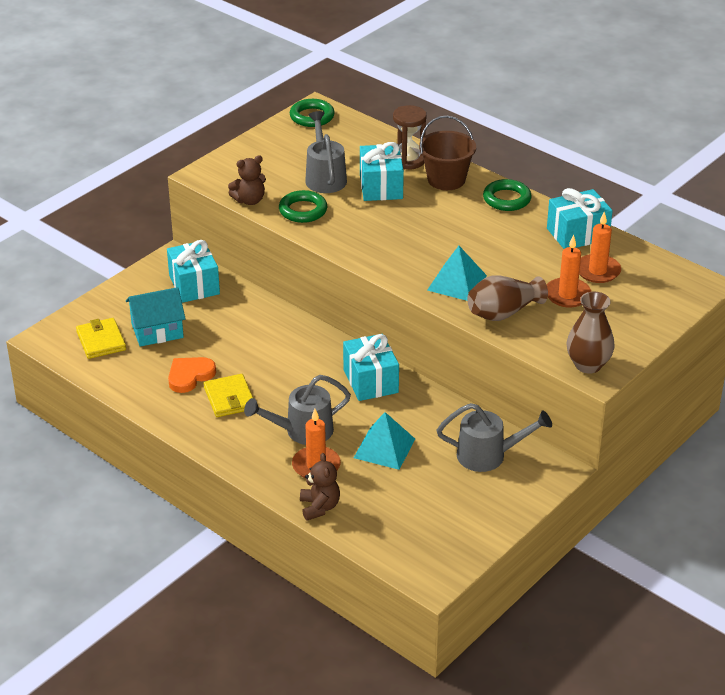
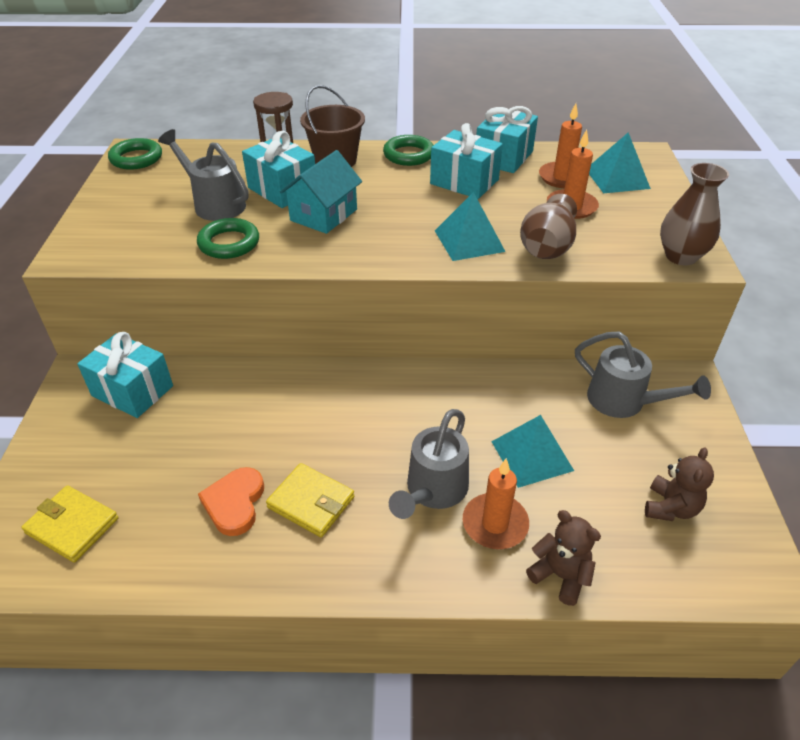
camera: 40 degrees left, 5 degrees up
(157, 331) = (138, 469): turquoise house -> turquoise house (323, 215)
(249, 200) = (155, 259): brown teddy bear -> brown teddy bear (670, 507)
(370, 381) = (432, 391): turquoise gift -> turquoise gift (464, 182)
(489, 455) = (624, 402): grey watering can -> grey watering can turned 75 degrees clockwise
(640, 292) = (617, 178): none -> turquoise pyramid

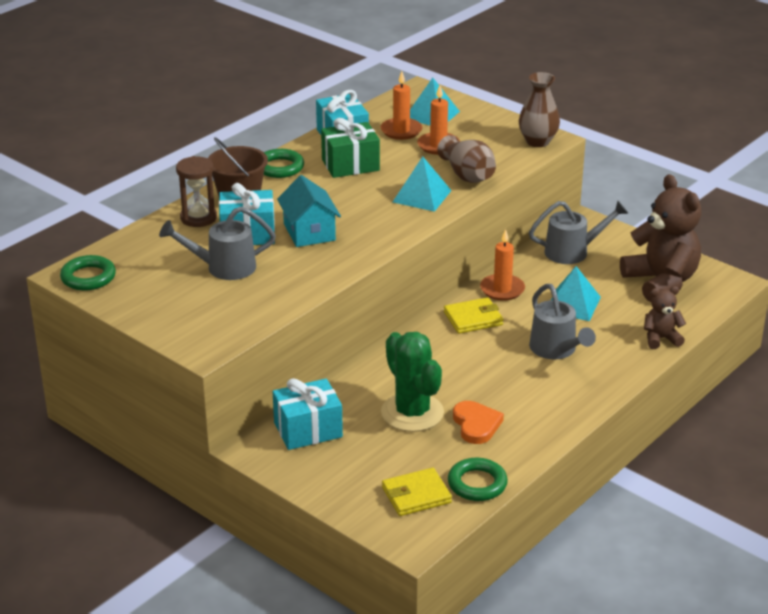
camera: 50 degrees left, 10 degrees down
(216, 443) = (412, 413): none -> green cactus
(229, 243) = (289, 280): green ring -> green ring (477, 484)
(234, 503) = (476, 425): orange heart -> orange heart turned 150 degrees counterclockwise
(311, 502) = (511, 396): yellow wallet -> yellow wallet (473, 318)
(464, 182) = (350, 165): turquoise gift -> green gift
(495, 524) = (604, 341): orange candle -> orange candle (502, 289)
(670, 507) = (661, 282): brown teddy bear -> brown teddy bear, size x2.00

